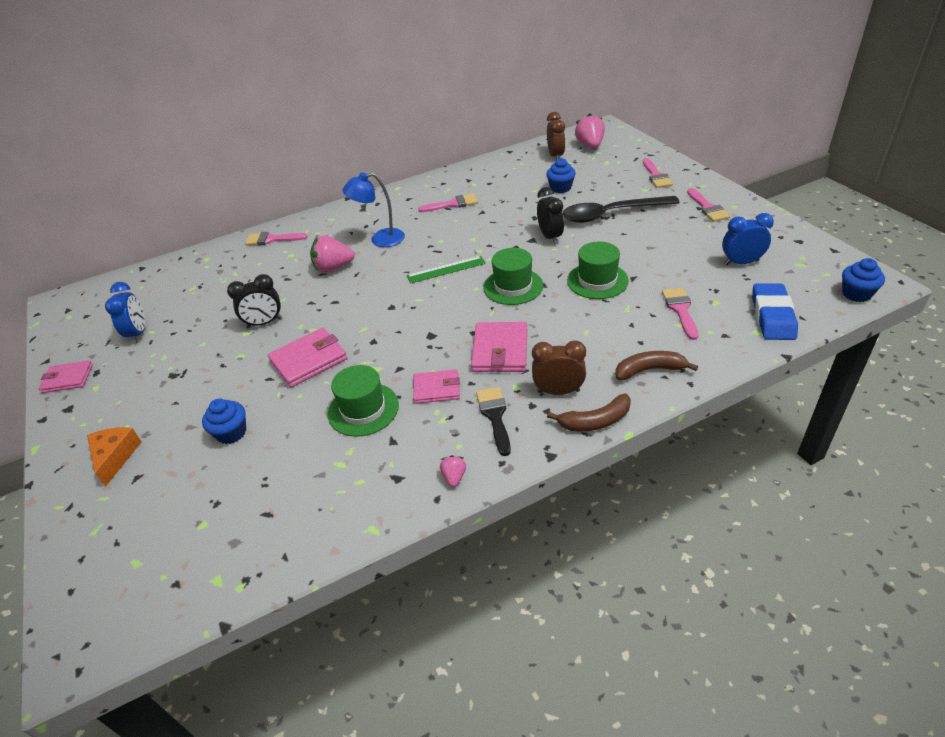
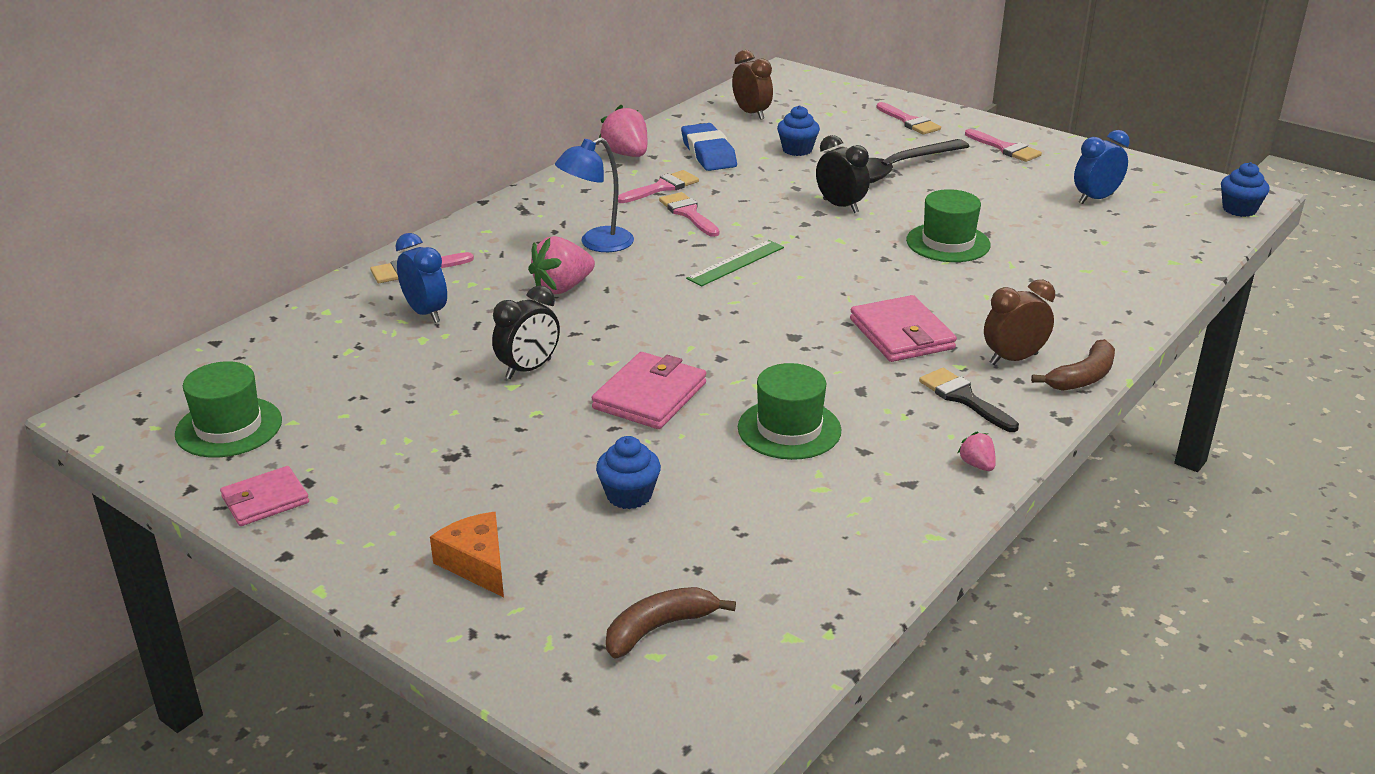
camera: 30 degrees left, 10 degrees down
(138, 333) = (323, 422): blue clock -> blue clock (425, 313)
(436, 389) = (863, 388): pink wallet -> none
(513, 286) = (847, 266): green hat -> green hat (229, 427)
(590, 145) = (787, 96): pink strawberry -> pink strawberry (626, 154)
(649, 370) = (1094, 318): brown banana -> brown banana (659, 628)
(680, 310) = (1073, 255): pink brush -> pink brush (688, 213)
(772, 316) = (1175, 244): blue eraser -> blue eraser (708, 153)

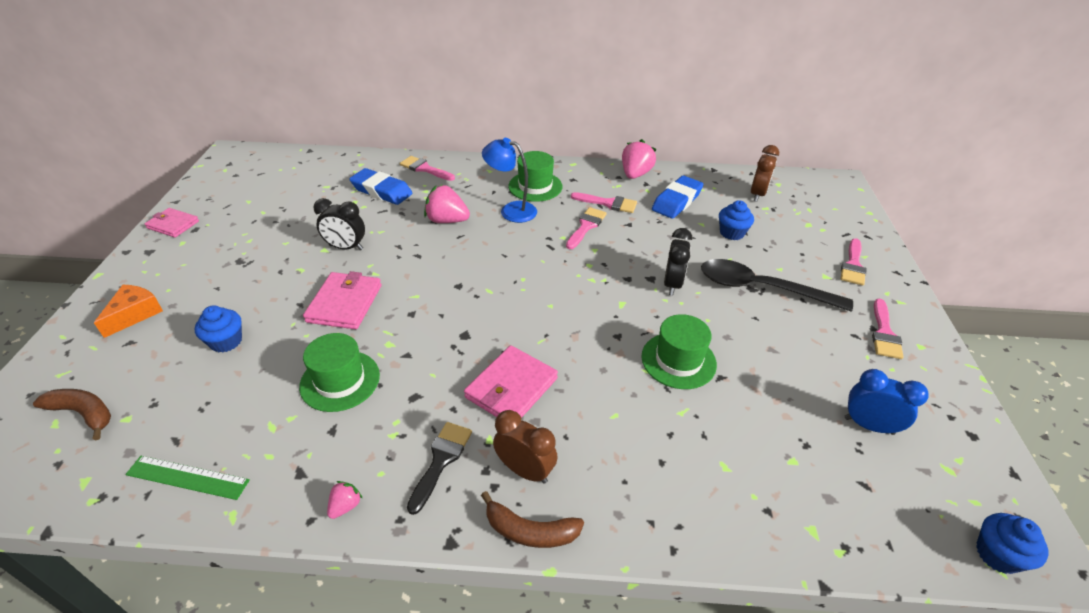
camera: 55 degrees right, 10 degrees up
(229, 427) = (234, 187): green hat -> green hat (535, 186)
(425, 313) = (382, 191): blue clock -> blue eraser
(650, 396) = (345, 303): pink wallet -> pink wallet turned 75 degrees counterclockwise
(735, 263) = (540, 271): green ruler -> green ruler (188, 477)

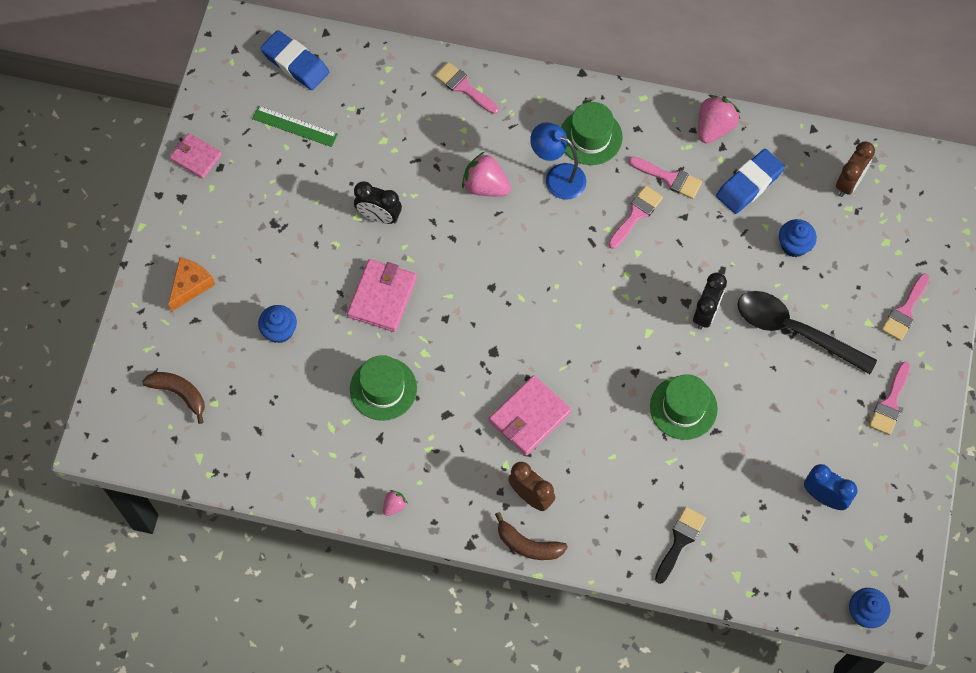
camera: 10 degrees right, 25 degrees up
(188, 477) = (274, 464): green ruler -> green ruler (294, 126)
(382, 191) = (414, 124): blue eraser -> blue eraser (295, 63)
(441, 460) = (466, 478): black brush -> black brush (680, 541)

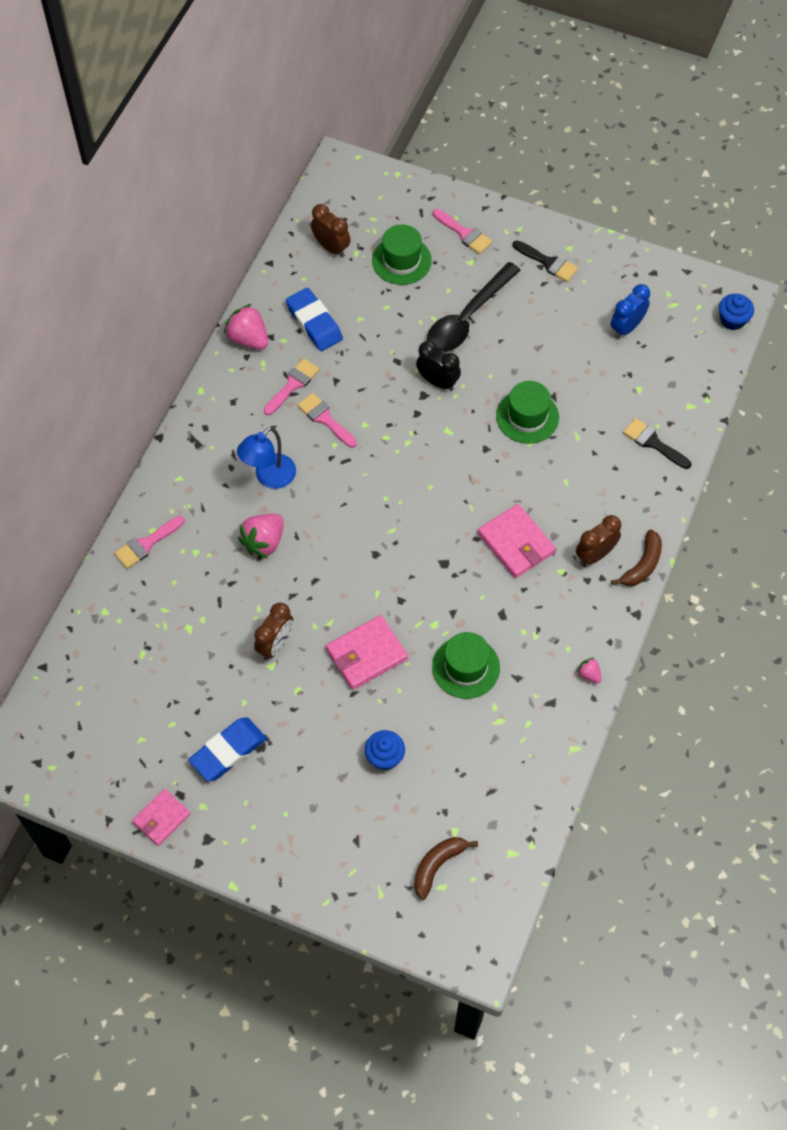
camera: 80 degrees left, 5 degrees down
(191, 285) = (315, 840): orange cheese -> none
(294, 126) = (149, 712): green ruler -> none
(295, 63) = (72, 702): blue eraser -> blue eraser (228, 751)
(379, 216) = (275, 644): black clock -> brown clock
(382, 297) = (366, 654): pink wallet -> pink wallet turned 60 degrees counterclockwise
(590, 137) = (232, 442): green hat -> green hat (401, 260)
(794, 245) = (384, 301): blue cupcake -> none
(890, 403) = (548, 262): pink brush -> black brush

